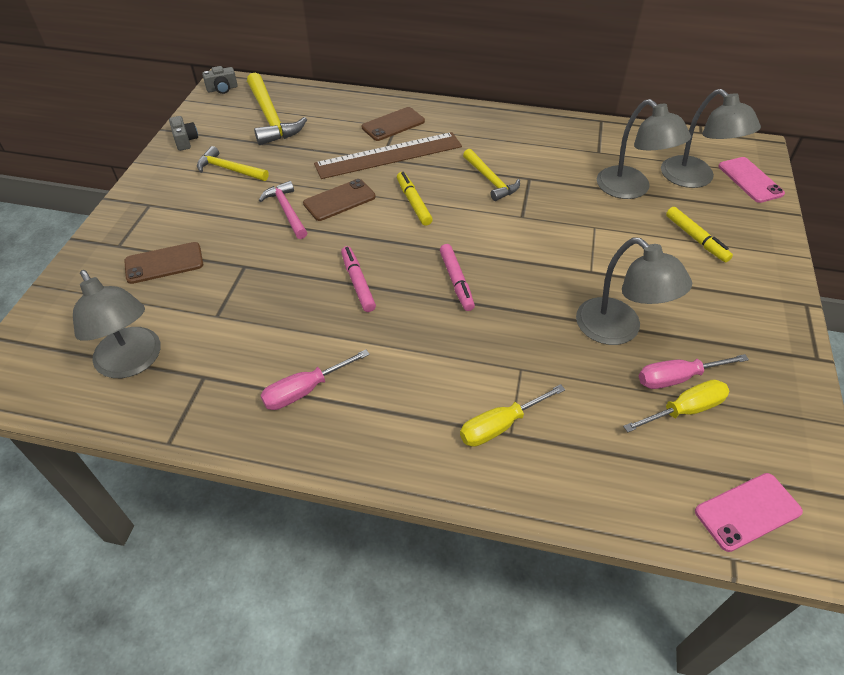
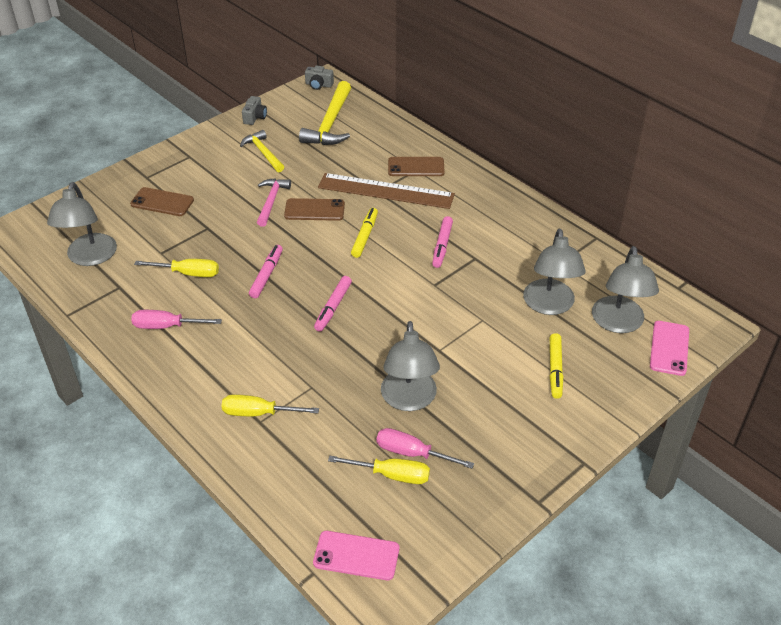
camera: 35 degrees right, 5 degrees down
(270, 322) = (188, 273): none -> yellow screwdriver
(490, 180) = (442, 246): yellow hammer -> pink marker

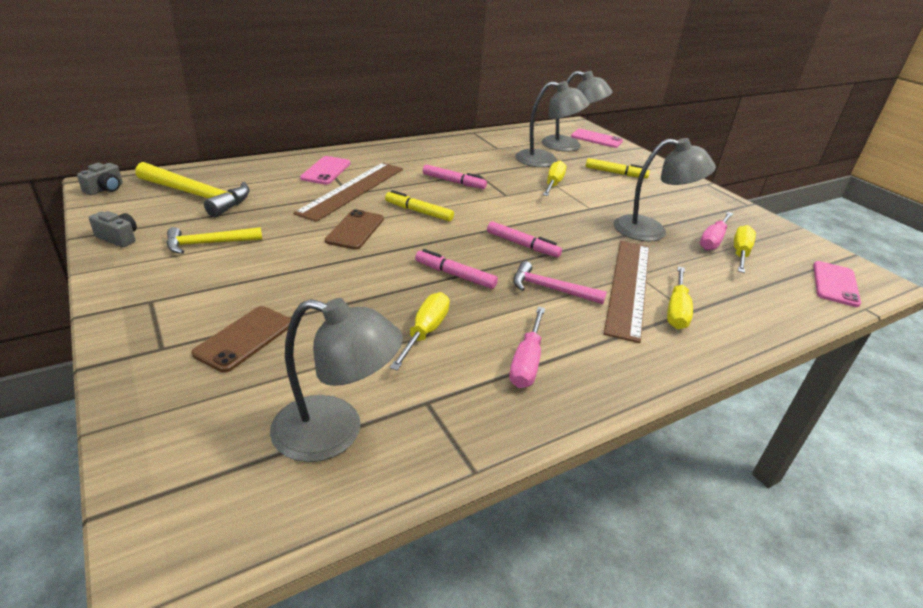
camera: 80 degrees left, 10 degrees down
(271, 201) = (317, 252): pink hammer -> pink hammer (550, 289)
(288, 381) = (628, 286): none -> brown ruler
(416, 167) = (326, 171): brown phone -> pink phone
(484, 317) = (553, 184): none -> yellow screwdriver

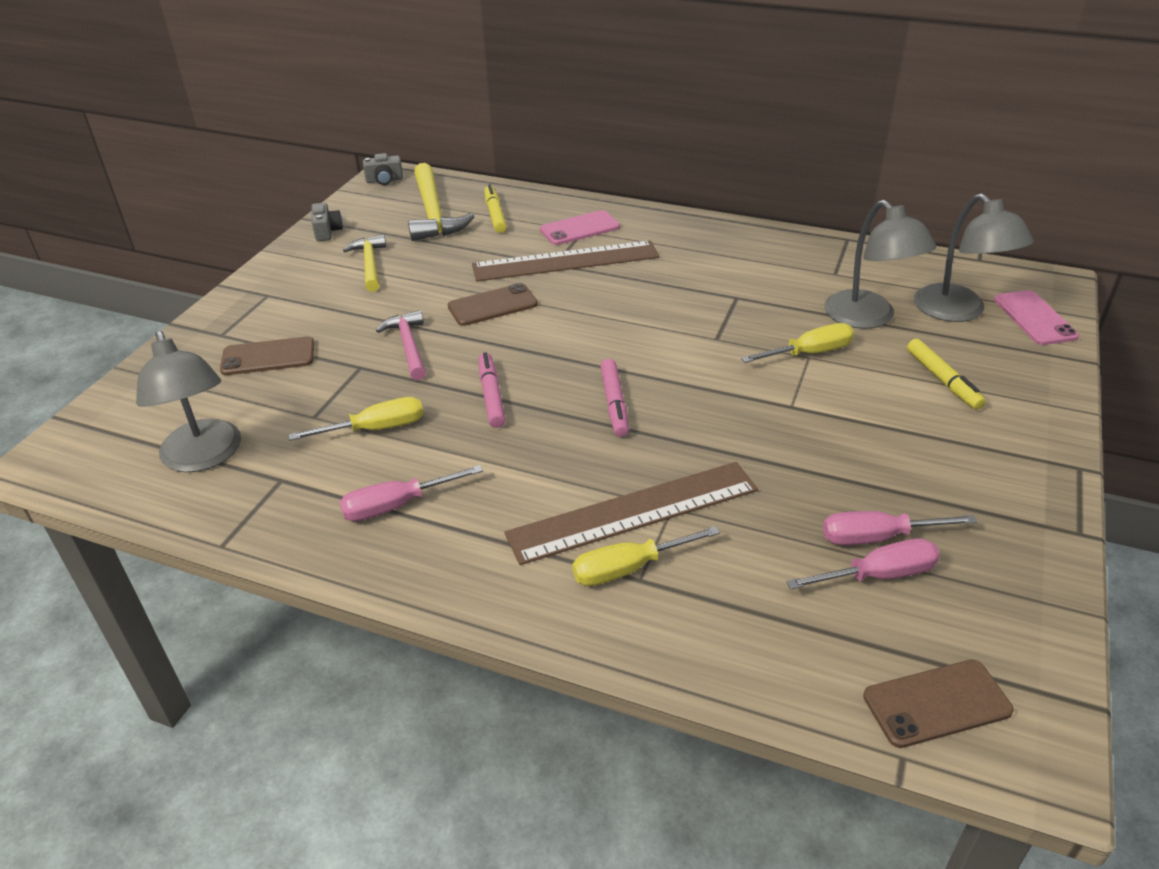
camera: 55 degrees right, 5 degrees up
(208, 243) = (370, 264): yellow hammer -> yellow hammer turned 45 degrees clockwise
(418, 211) = (583, 314): yellow marker -> yellow marker (495, 214)
(453, 182) = (686, 296): pink marker -> none
(550, 289) = (548, 462): pink hammer -> pink hammer (409, 346)
(651, 231) = (811, 475): grey lamp -> none
(740, 253) = (878, 575): yellow screwdriver -> pink screwdriver
(835, 284) = (936, 703): pink phone -> brown phone

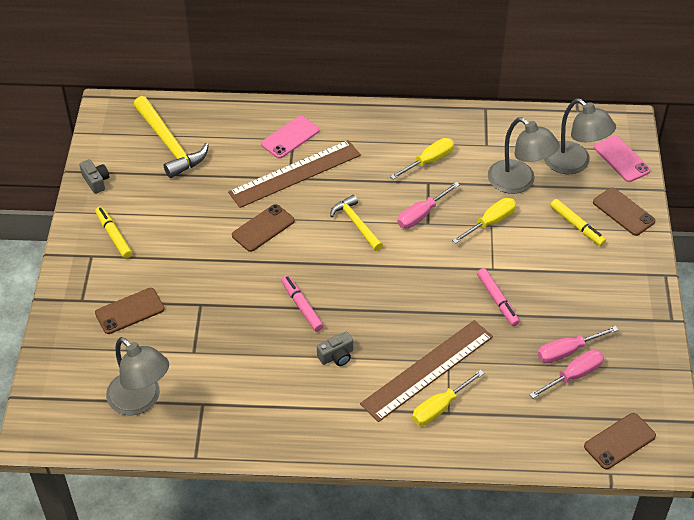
camera: 20 degrees left, 10 degrees up
(370, 264) = (150, 208): yellow hammer -> yellow hammer (356, 223)
(375, 429) = (240, 351): yellow screwdriver -> yellow screwdriver (429, 161)
(384, 180) = (108, 114): grey camera -> grey camera (336, 356)
(397, 505) = (286, 402): pink screwdriver -> pink screwdriver (421, 214)
(409, 346) = (223, 278): pink hammer -> none
(495, 214) = (218, 135): yellow marker -> yellow marker (114, 235)
(614, 404) = (383, 293): pink marker -> pink marker (497, 300)
(1023, 377) = (623, 212): none -> brown phone

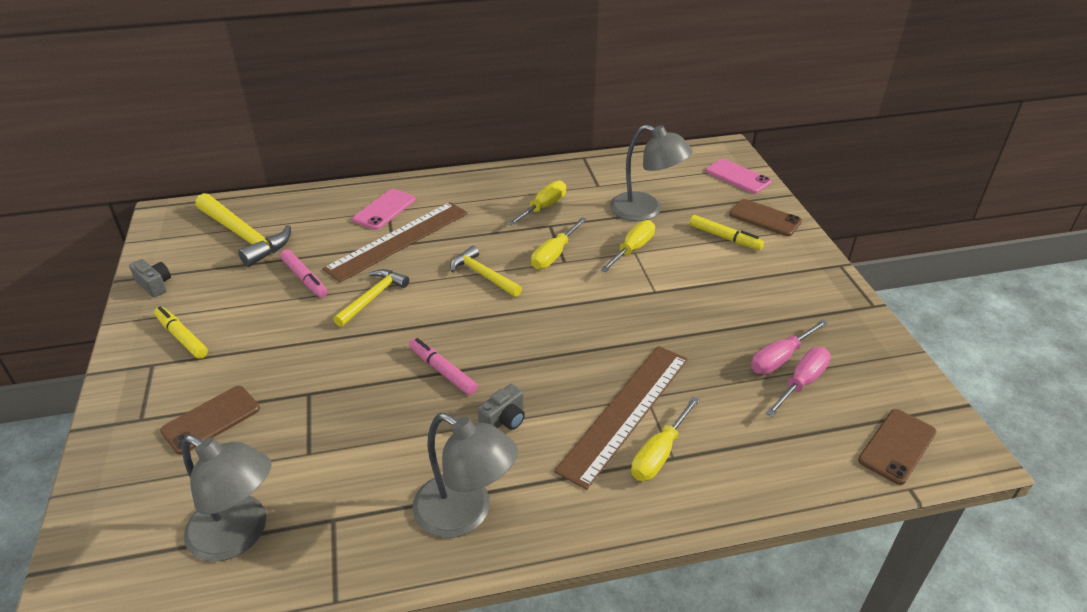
camera: 15 degrees left, 10 degrees down
(263, 228) = (373, 297): brown phone -> yellow hammer
(421, 214) = (554, 254): pink screwdriver -> yellow screwdriver
(497, 300) = (675, 321): pink marker -> pink marker (304, 278)
(574, 164) = (693, 187): grey lamp -> grey lamp (465, 514)

